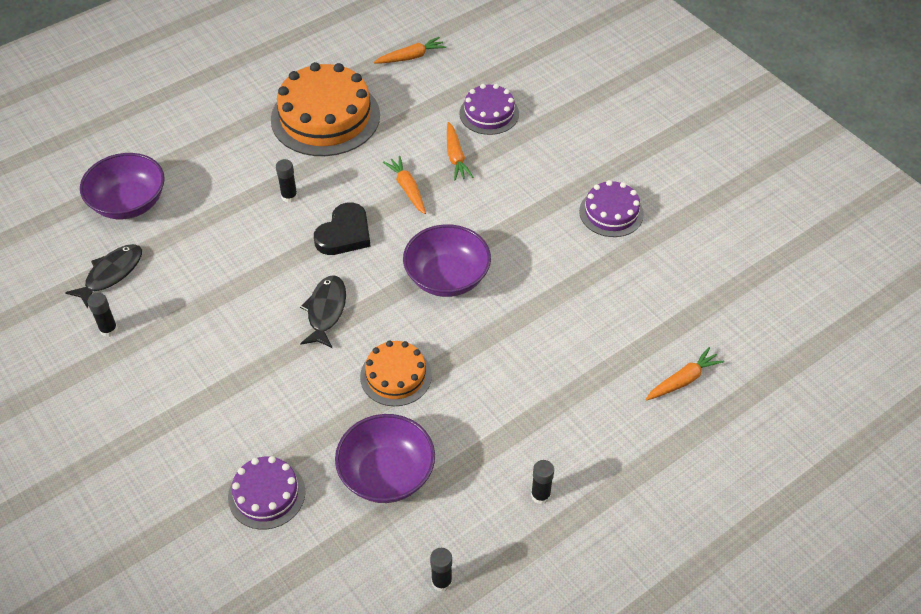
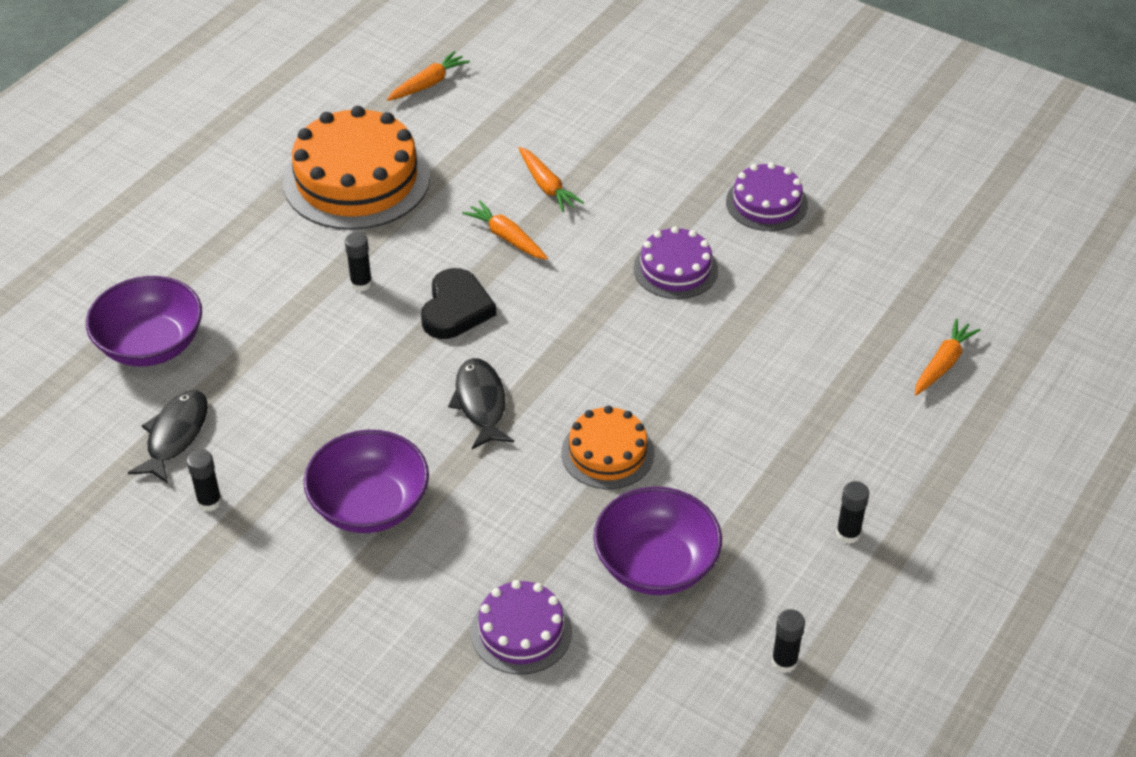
camera: 20 degrees left, 5 degrees down
(447, 277) = (610, 325): purple bowl -> purple bowl (370, 505)
(489, 113) = (561, 127): purple cake -> purple cake (675, 269)

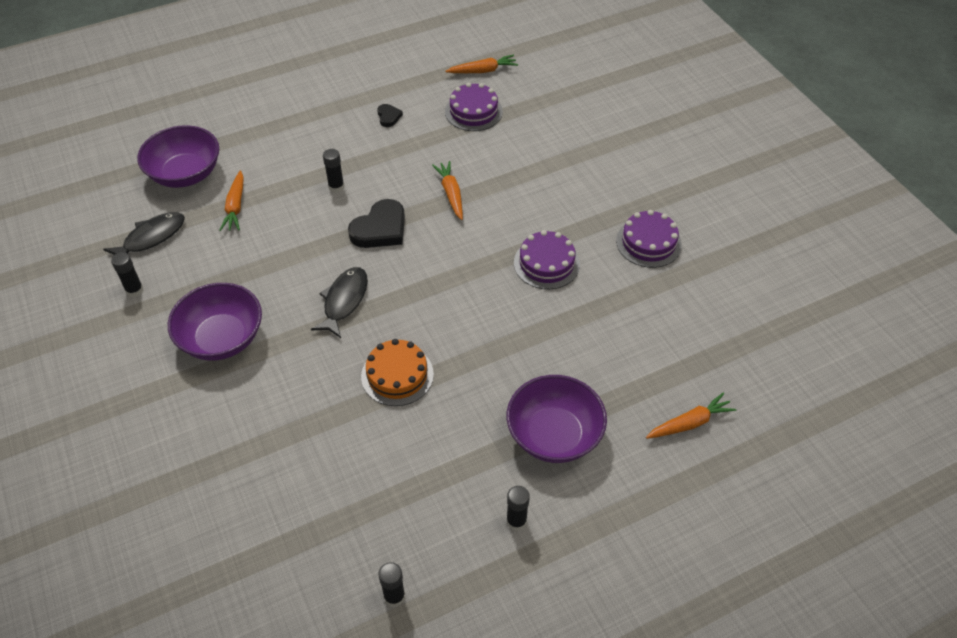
camera: 30 degrees right, 5 degrees up
(356, 179) = (388, 117): orange cake -> black heart
(521, 631) = (241, 475): purple cake -> purple cake (473, 111)
(547, 186) = (505, 169): orange carrot -> orange carrot (235, 207)
(656, 564) = (365, 474): purple bowl -> purple bowl (554, 435)

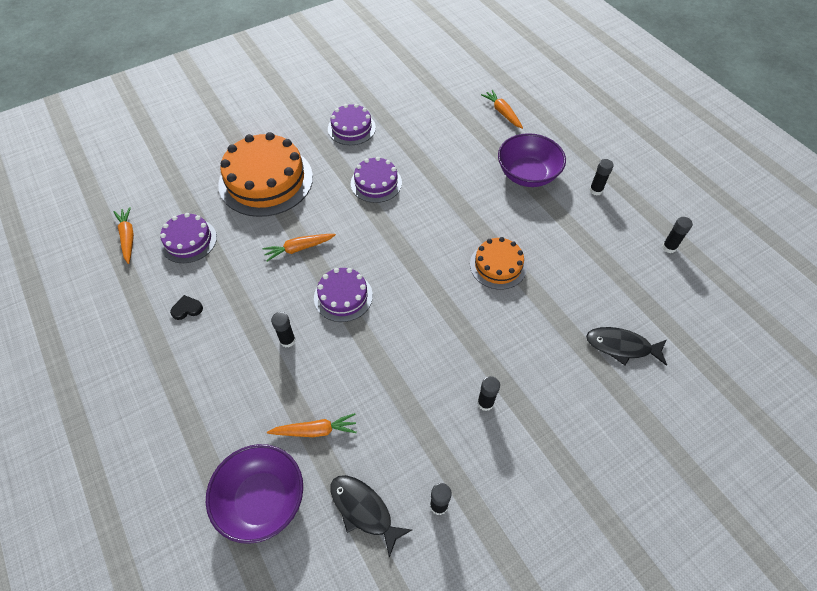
camera: 95 degrees left, 5 degrees up
(222, 338) = (485, 403): purple bowl -> black glue stick
(344, 301) = (429, 312): black fish -> black fish (621, 346)
(380, 229) = (343, 296): black heart -> purple cake
(556, 165) = (266, 180): none -> orange cake

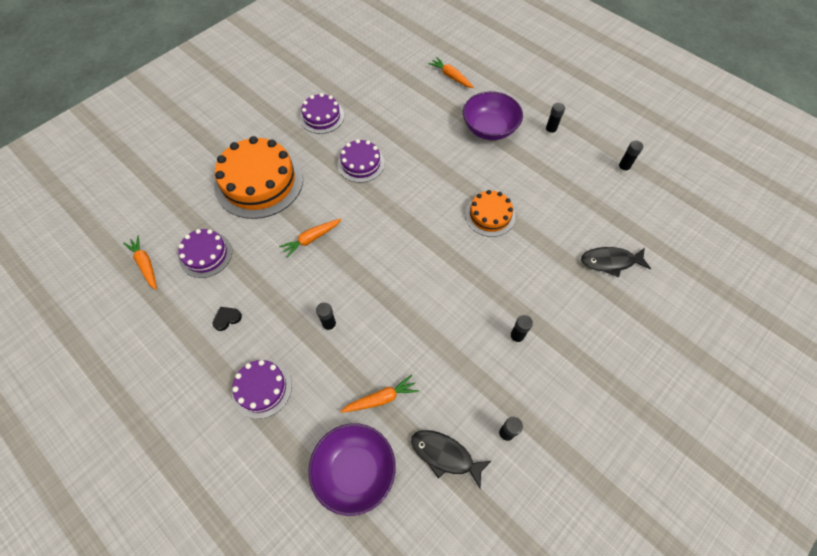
camera: 15 degrees left, 5 degrees up
(343, 296) = (365, 273): purple cake -> purple cake (262, 388)

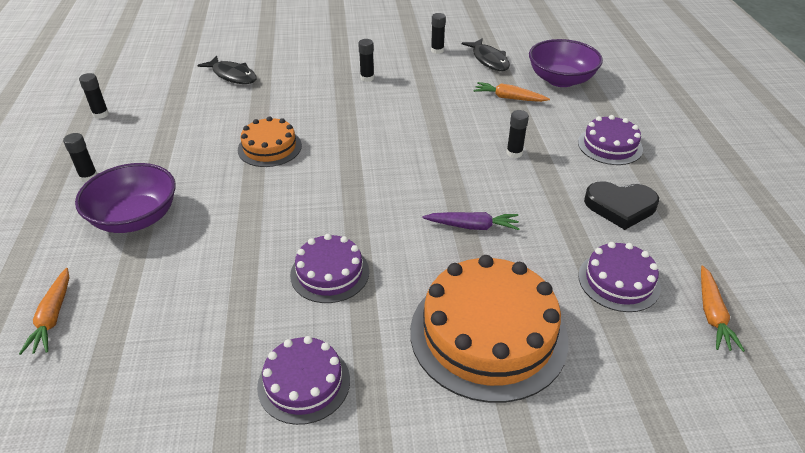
camera: 140 degrees left, 20 degrees down
(227, 319) = (620, 207): black heart -> black heart, size x1.96
(311, 239) = (472, 226): orange carrot -> purple carrot

